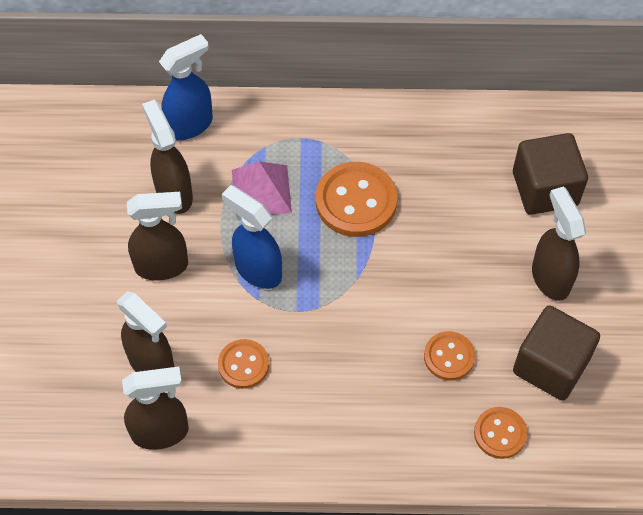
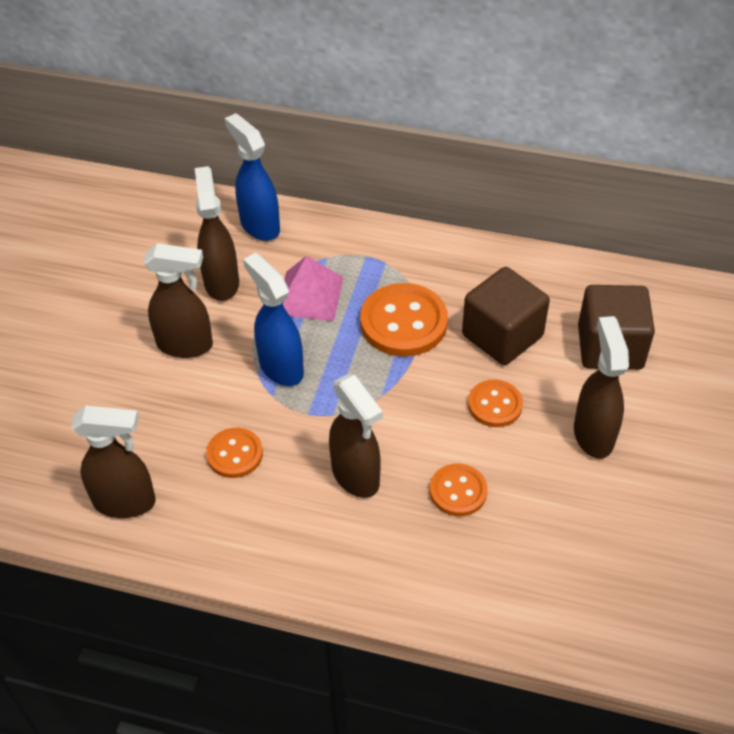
camera: 15 degrees right, 10 degrees down
(152, 364) = (141, 434): brown spray bottle -> brown spray bottle (356, 476)
(190, 125) = (259, 226): blue spray bottle -> blue spray bottle turned 105 degrees counterclockwise
(500, 433) = (493, 583): orange button -> orange button (495, 405)
(551, 365) = (570, 523): brown cube -> brown cube (502, 336)

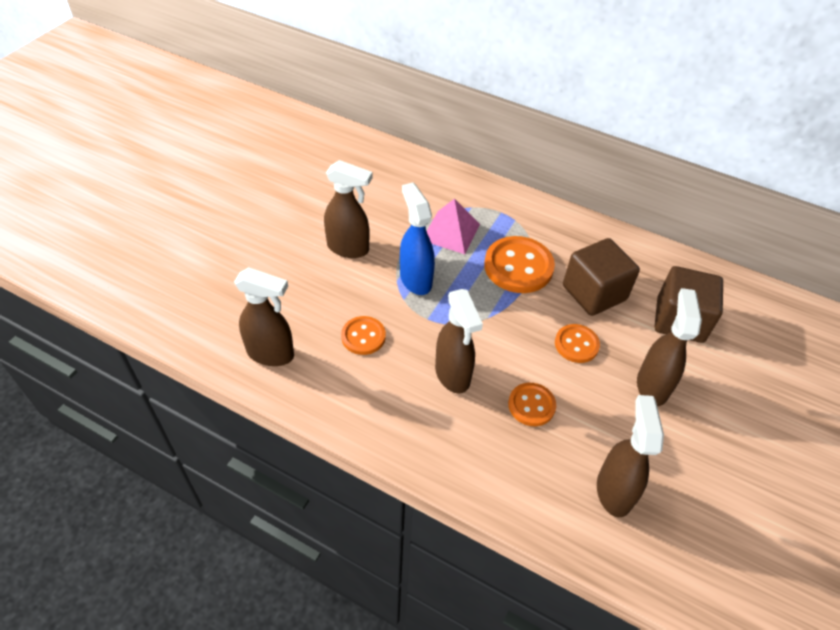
camera: 10 degrees right, 0 degrees up
(221, 282) = (387, 209): brown spray bottle -> brown spray bottle (614, 490)
(259, 226) = (426, 174): blue spray bottle -> none

